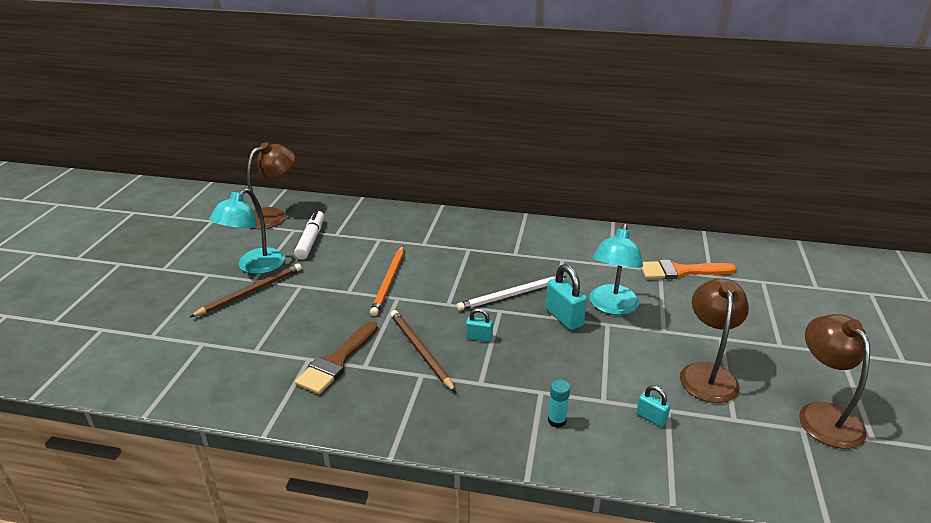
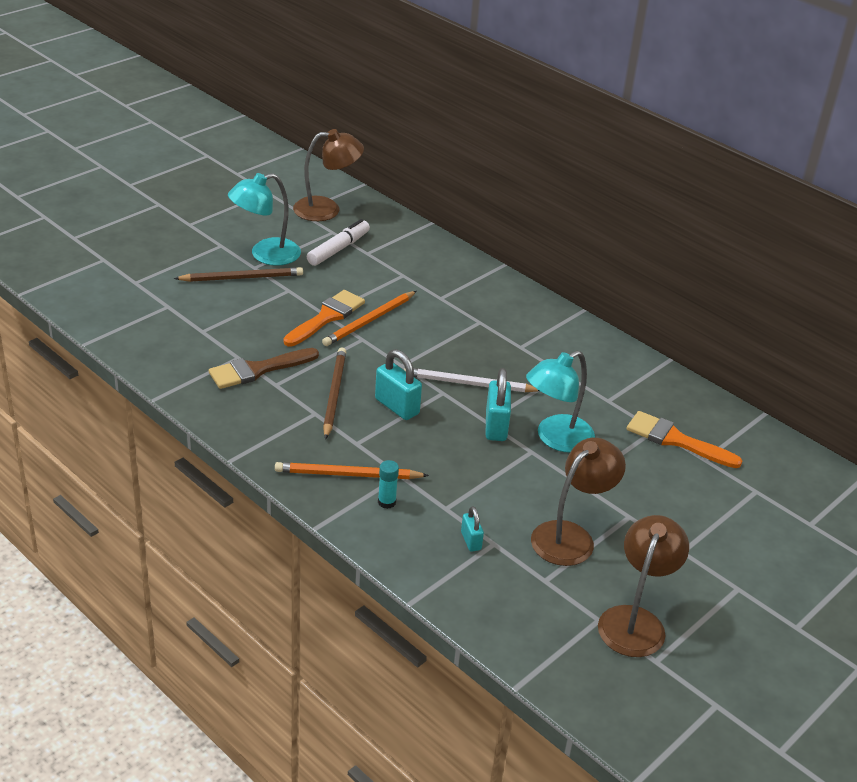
camera: 30 degrees right, 5 degrees up
(352, 293) = (326, 317): none -> orange brush
(479, 337) = (397, 406): turquoise padlock -> turquoise padlock, size x1.76
(502, 414) = (348, 475): none -> orange pencil

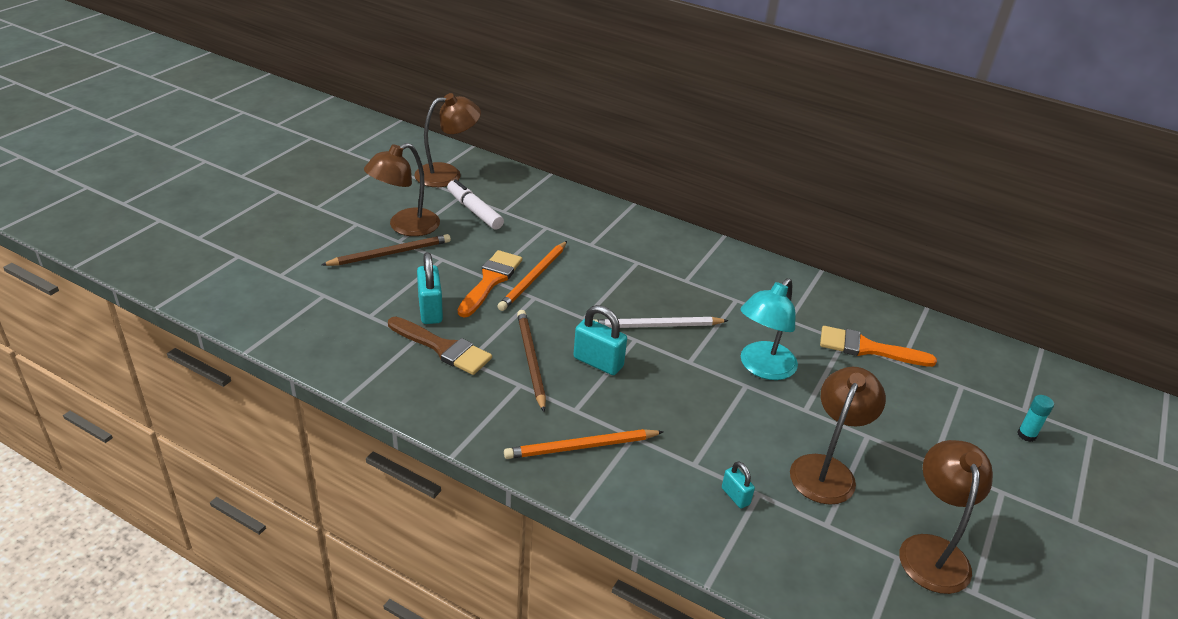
camera: 15 degrees left, 0 degrees up
(258, 370) = (443, 348): brown brush -> brown brush turned 105 degrees counterclockwise
(265, 255) = (405, 227): turquoise lamp -> brown lamp
(338, 249) = (474, 211): white marker -> white marker turned 60 degrees counterclockwise
(387, 502) = (633, 470): turquoise glue stick -> turquoise glue stick (1026, 435)
(496, 426) = (701, 365): turquoise padlock -> turquoise padlock (430, 310)

